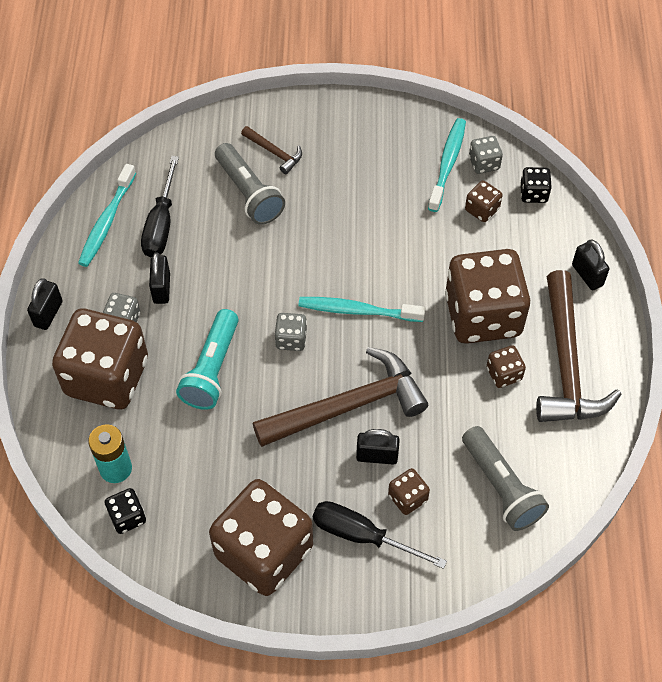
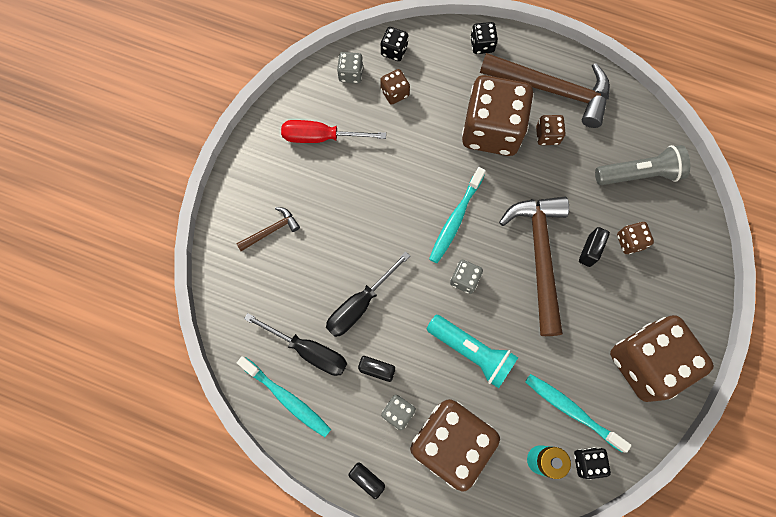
camera: 70 degrees left, 15 degrees up
(249, 193) = (306, 265): grey flashlight -> none
(362, 536) = (652, 285): black screwdriver -> black screwdriver (359, 305)
(396, 161) = (321, 137): none -> red screwdriver
(447, 164) = (340, 101): turquoise toothbrush -> turquoise toothbrush (572, 411)
(587, 275) = (482, 45): black padlock -> black dice

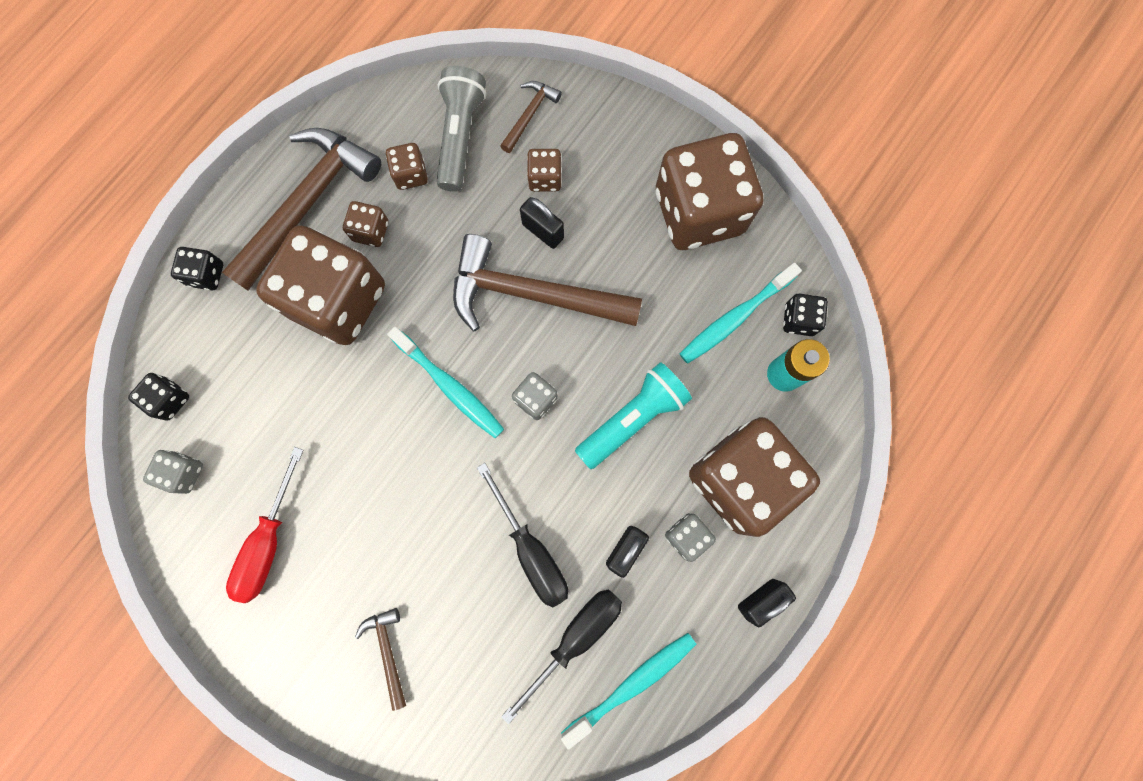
camera: 75 degrees left, 5 degrees up
(394, 93) = (236, 417): brown dice -> brown dice (410, 175)
(675, 217) = (530, 115): none -> brown hammer

